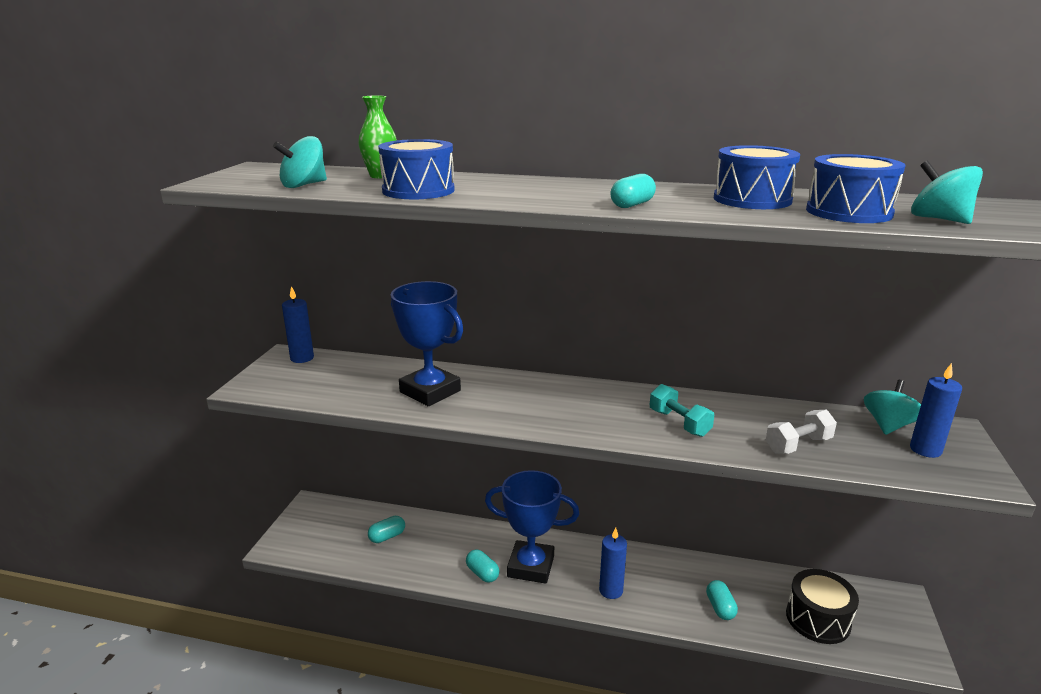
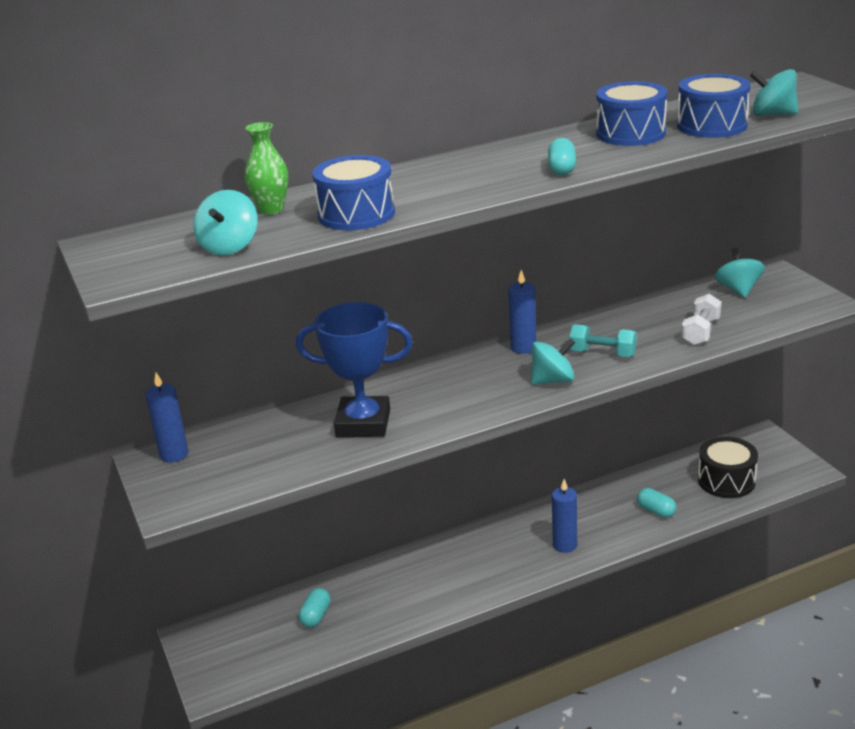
camera: 35 degrees left, 5 degrees up
(482, 573) = (445, 593): turquoise capsule -> none
(531, 566) = (480, 564): blue trophy -> none
(607, 425) = (553, 380): none -> turquoise spinning top
(925, 450) = (778, 298): blue candle -> blue candle (523, 347)

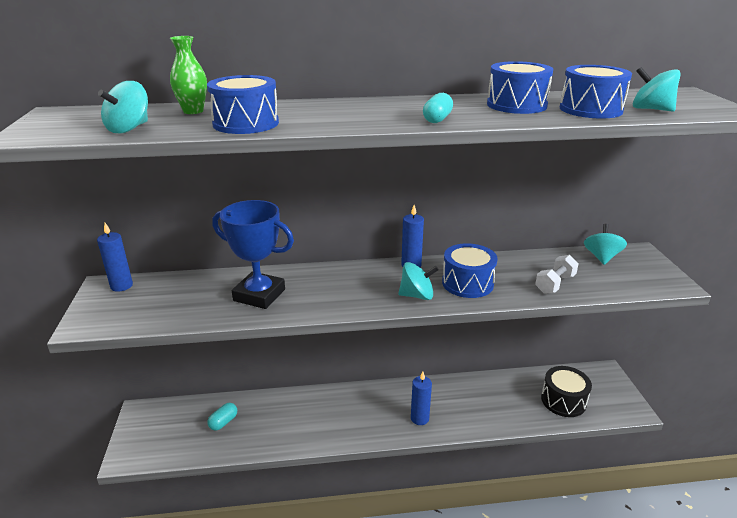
camera: 15 degrees right, 0 degrees up
(602, 353) = (467, 283): turquoise dumbbell -> blue drum
(656, 511) = (499, 410): turquoise capsule -> none

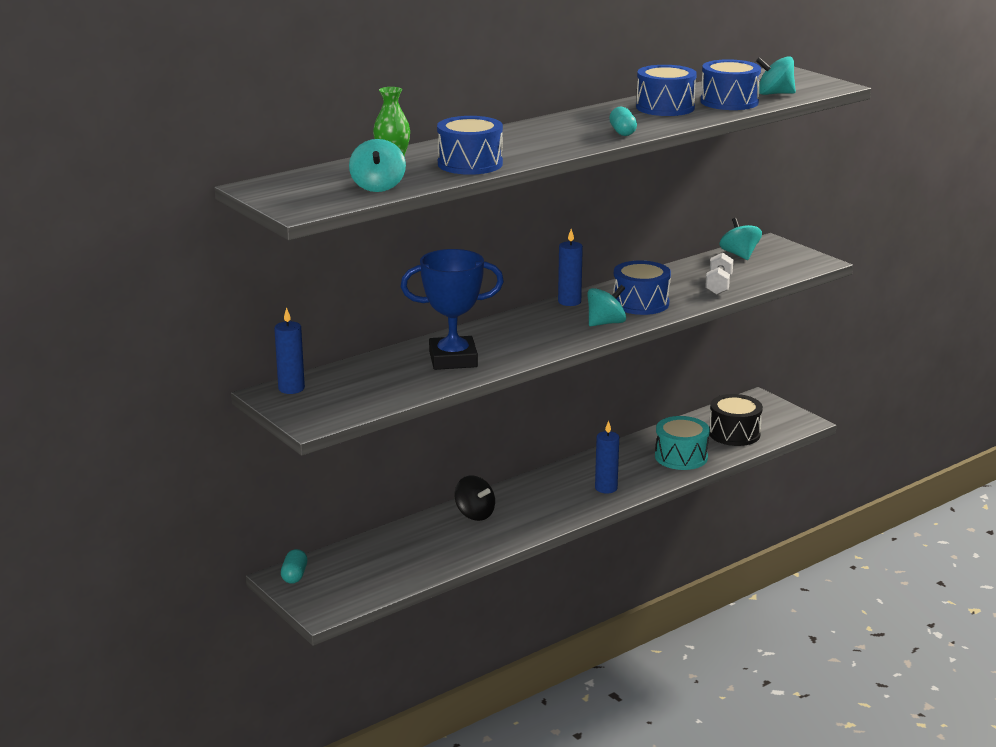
camera: 30 degrees left, 5 degrees down
(223, 422) = (396, 554): turquoise capsule -> turquoise capsule (294, 575)
(307, 405) = (475, 514): none -> black spinning top
(502, 409) = (681, 457): none -> turquoise drum

